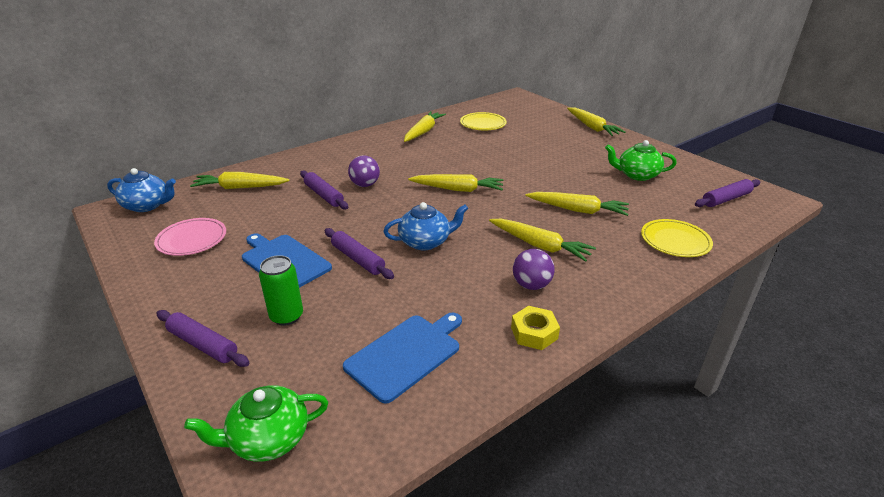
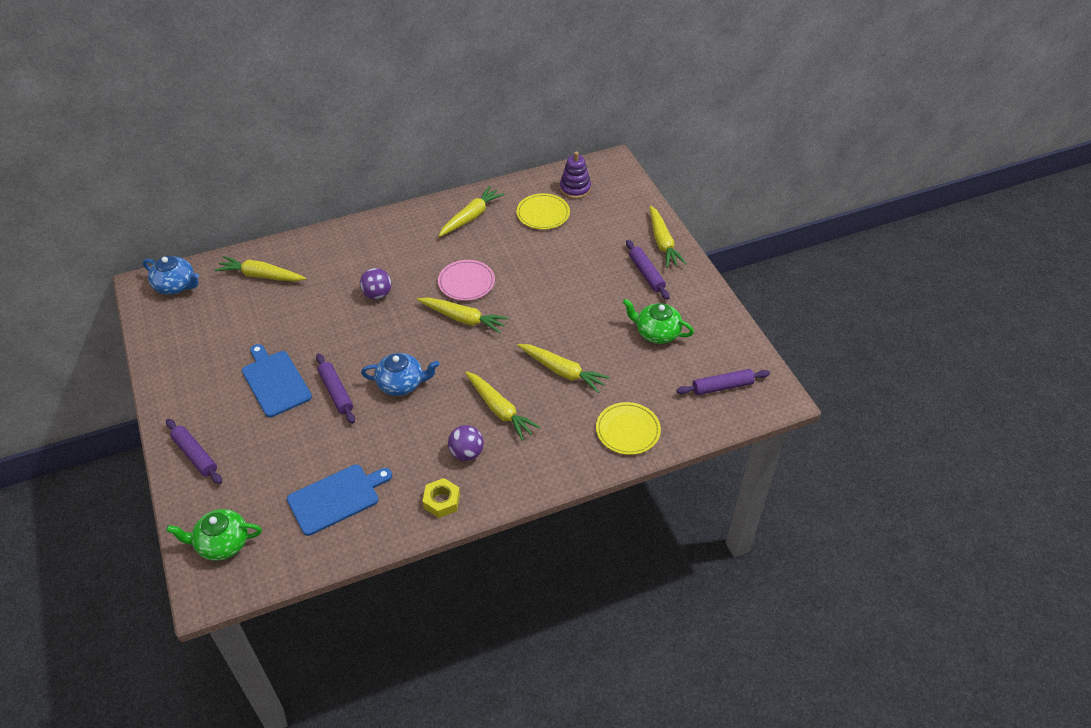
camera: 15 degrees right, 15 degrees up
(192, 239) = (206, 339): pink plate -> pink plate (466, 282)
(286, 316) = (261, 442): green can -> none
(323, 195) = (334, 302): purple rolling pin -> purple rolling pin (646, 274)
(498, 109) = (575, 189): none -> purple stacking toy

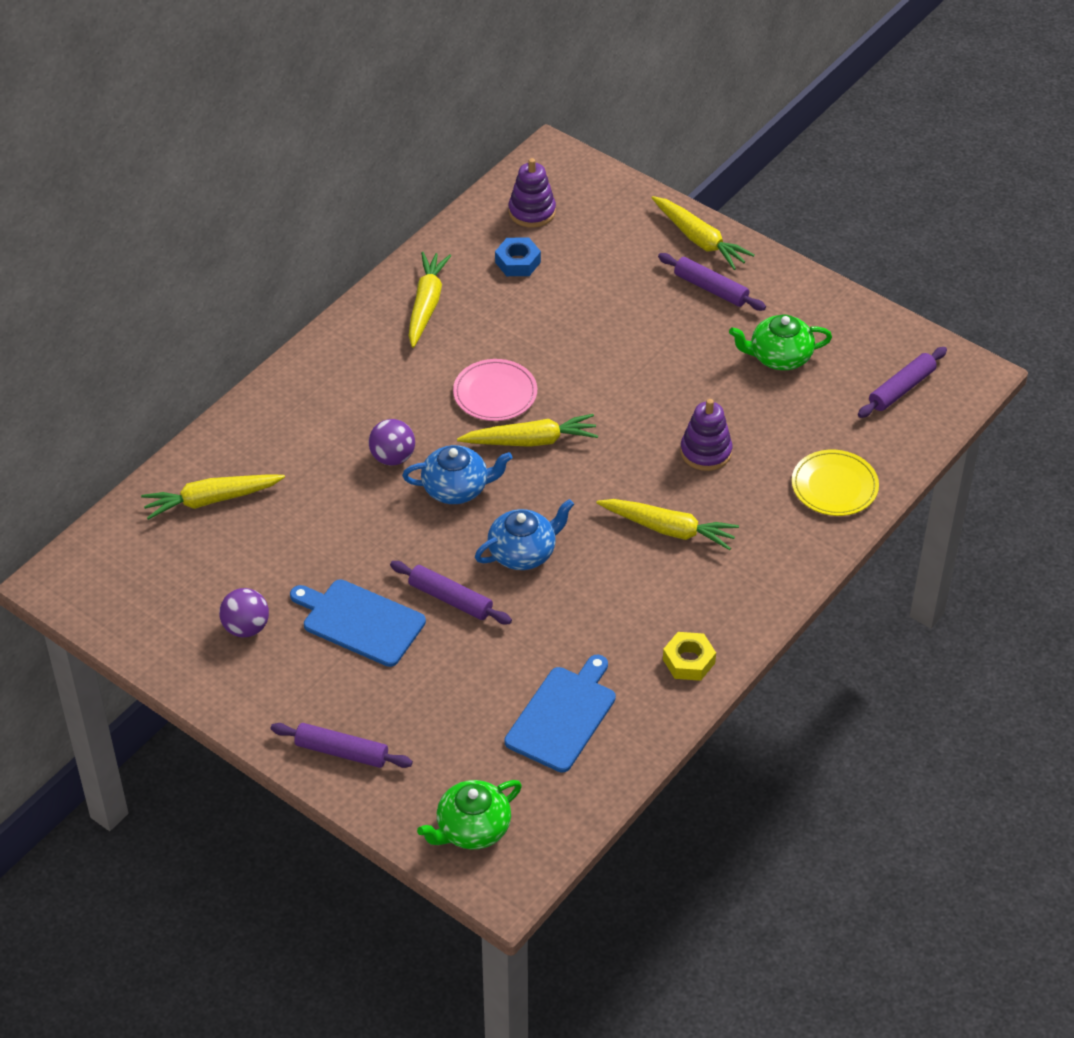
camera: 30 degrees left, 0 degrees up
(176, 285) = (103, 563): blue teapot -> blue teapot (456, 488)
(466, 453) = (672, 596): purple ball -> purple ball (246, 627)
(543, 213) = (517, 262): yellow plate -> blue nut
(562, 371) = (706, 452): yellow carrot -> purple stacking toy

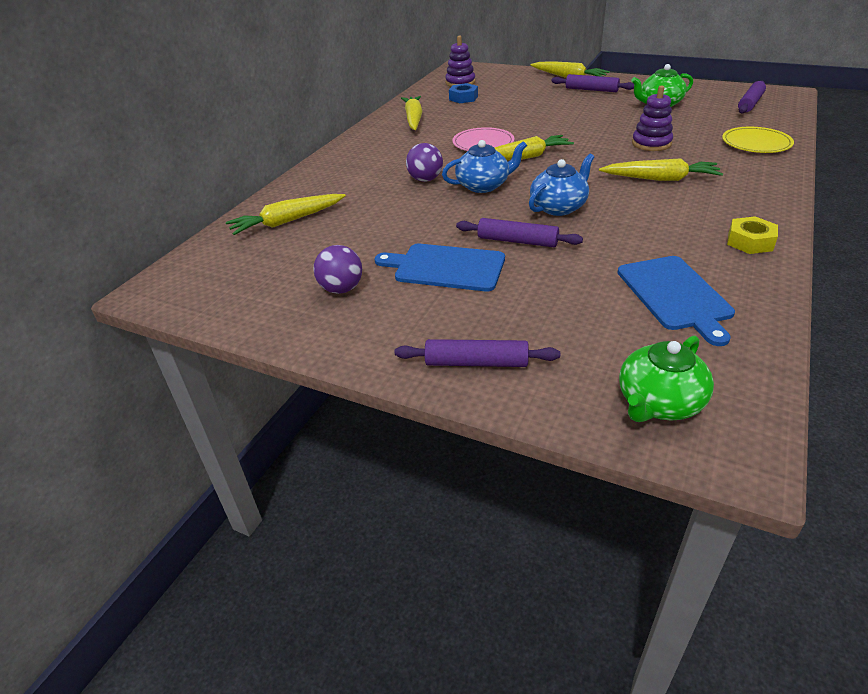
camera: 10 degrees left, 10 degrees down
(563, 716) = (675, 295): blue cutting board -> blue cutting board turned 150 degrees clockwise

